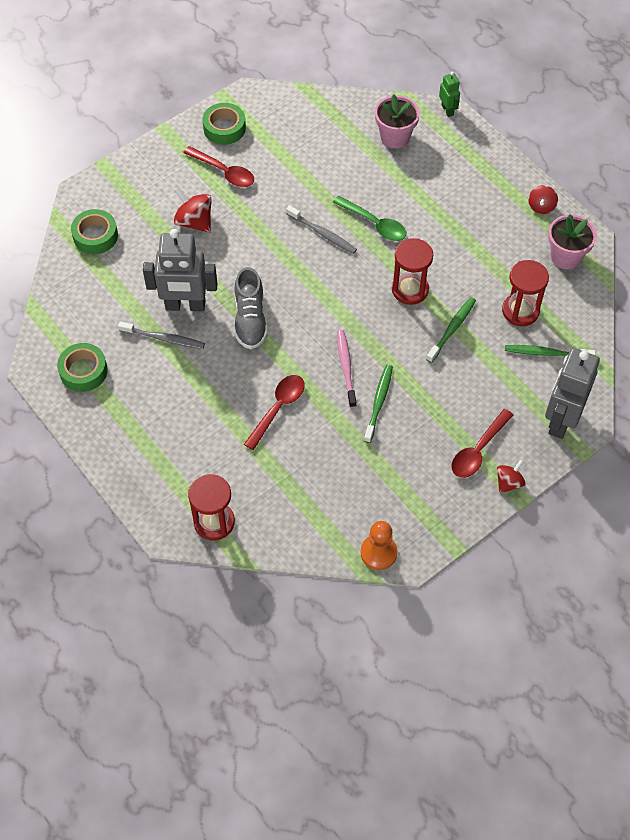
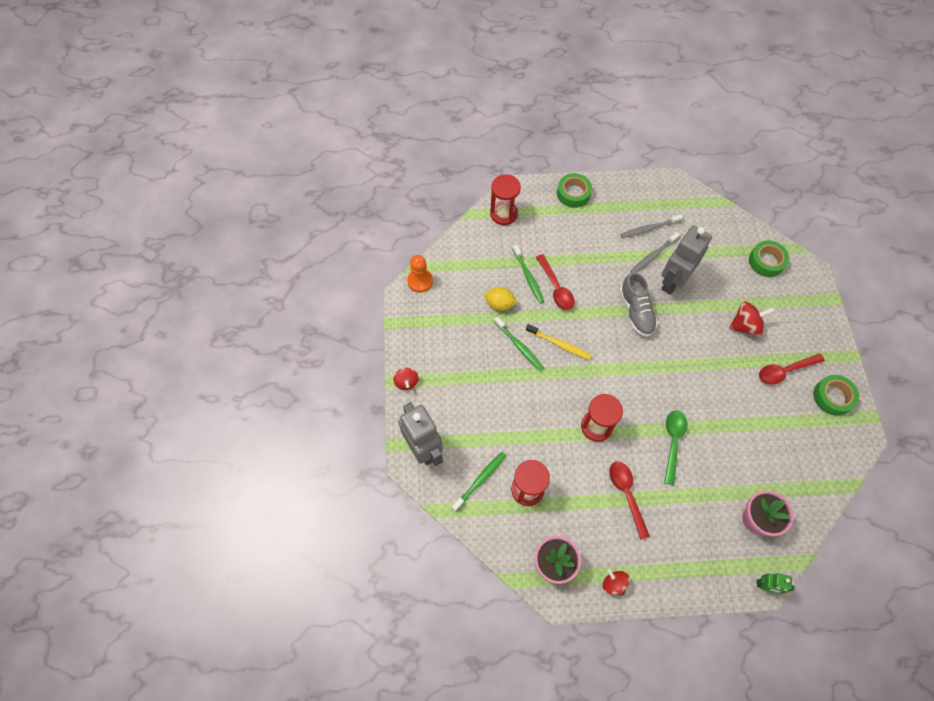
camera: 125 degrees right, 5 degrees up
(83, 371) = (655, 203): green tape -> green tape (573, 193)
(250, 319) = (636, 311): grey shoe -> grey shoe turned 135 degrees counterclockwise
(322, 233) = (684, 401): grey toothbrush -> grey toothbrush (649, 229)
(342, 451) = (499, 304): none -> yellow lemon
(346, 367) = (559, 344): pink toothbrush -> yellow toothbrush
(374, 224) = (673, 442): green spoon -> green spoon turned 120 degrees clockwise
(452, 329) = (544, 431): green toothbrush -> green toothbrush (528, 277)
(478, 450) = (442, 381): red spoon -> red spoon (627, 495)

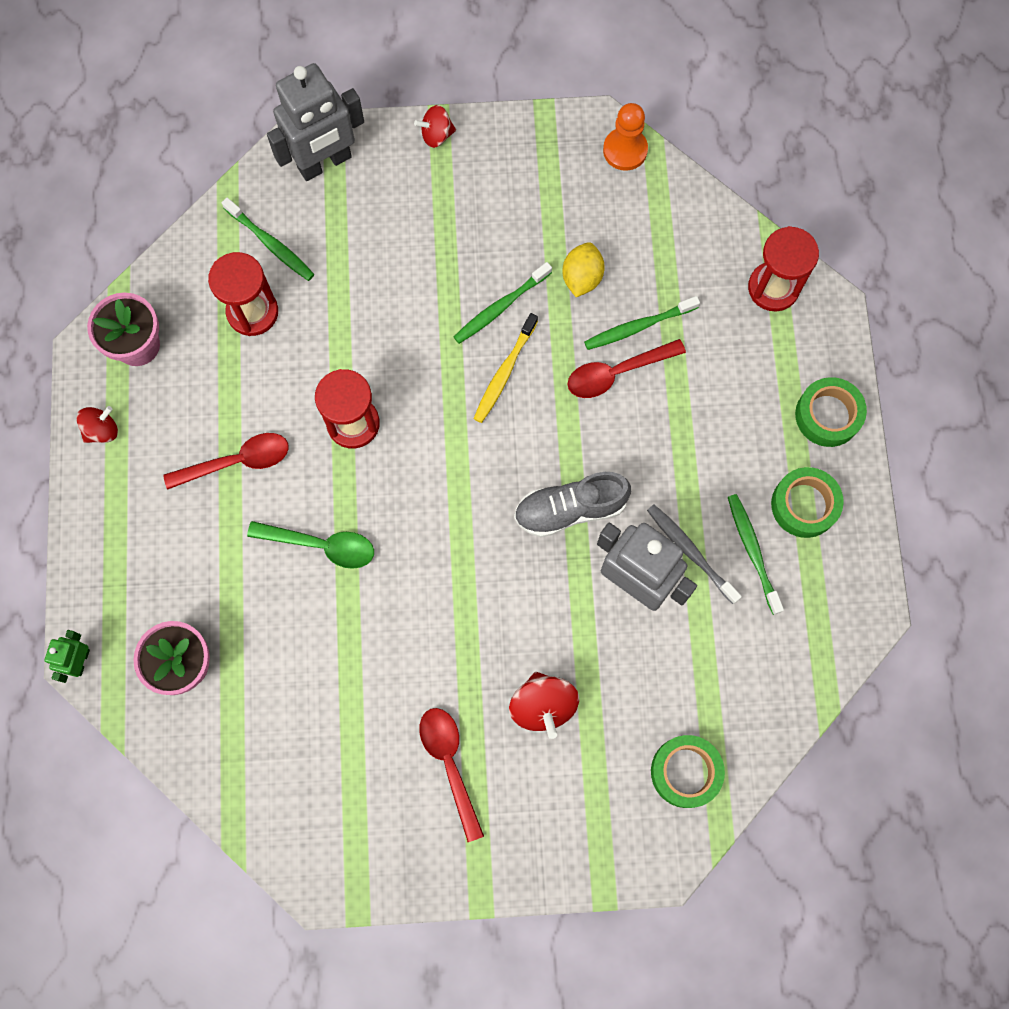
camera: 90 degrees right, 10 degrees up
(649, 229) = (752, 551): grey toothbrush -> green toothbrush
(832, 397) = (397, 844): green tape -> green tape (804, 505)

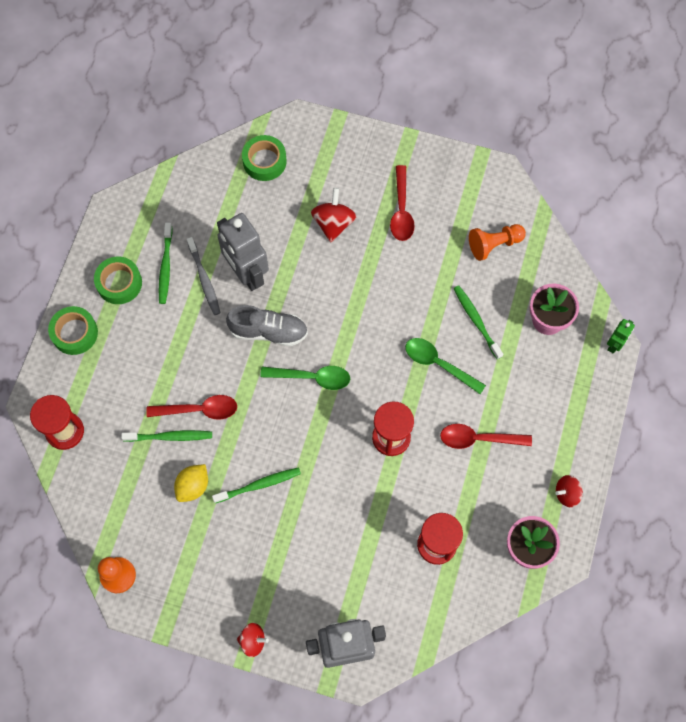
camera: 160 degrees left, 5 degrees down
(271, 244) = (407, 594): green toothbrush -> green toothbrush (476, 321)
(294, 757) = (494, 245): none -> orange pawn
(487, 466) = (311, 377): none -> green spoon
(504, 373) = (275, 437): yellow toothbrush -> none

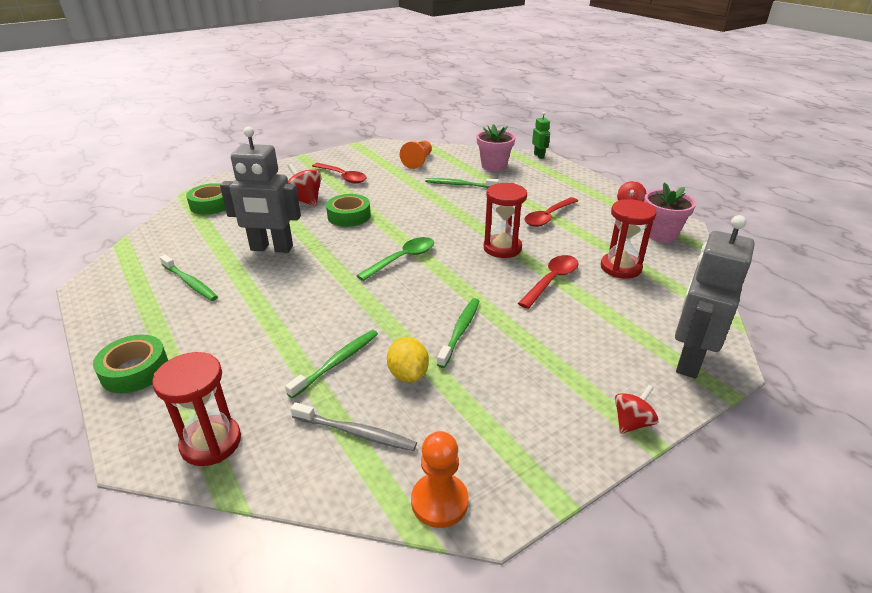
camera: 50 degrees left, 35 degrees down
(119, 283) = (151, 315): green tape -> green tape (349, 216)
(198, 410) = (339, 330): red spoon -> red spoon (551, 281)
(204, 279) = (238, 269): grey toothbrush -> grey toothbrush (356, 433)
(268, 331) = (333, 260): grey shoe -> none
(439, 364) = (470, 208): green spoon -> none

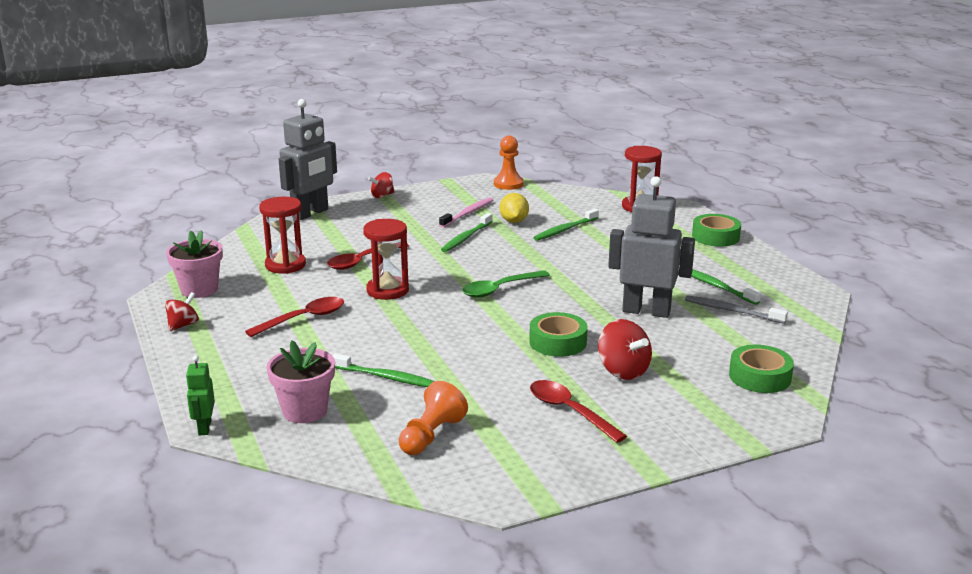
camera: 170 degrees left, 10 degrees down
(356, 433) = (551, 204): grey toothbrush -> grey toothbrush (732, 311)
(477, 387) = (468, 213): none -> pink toothbrush

